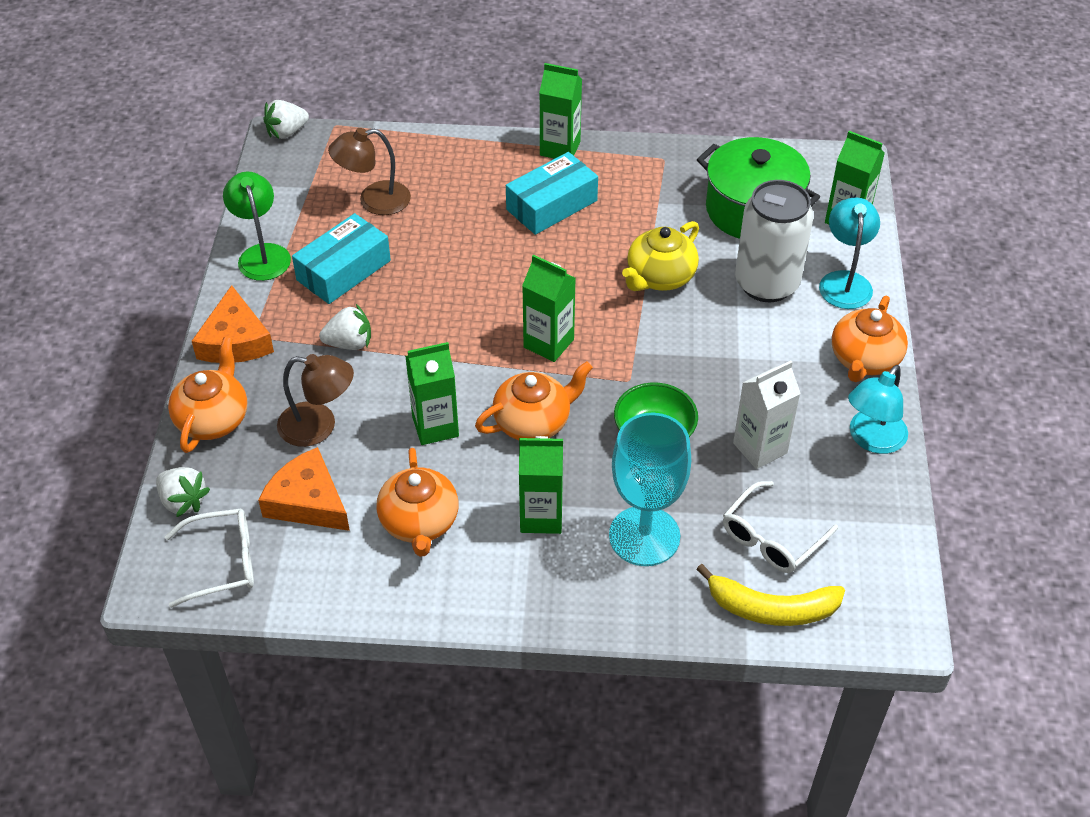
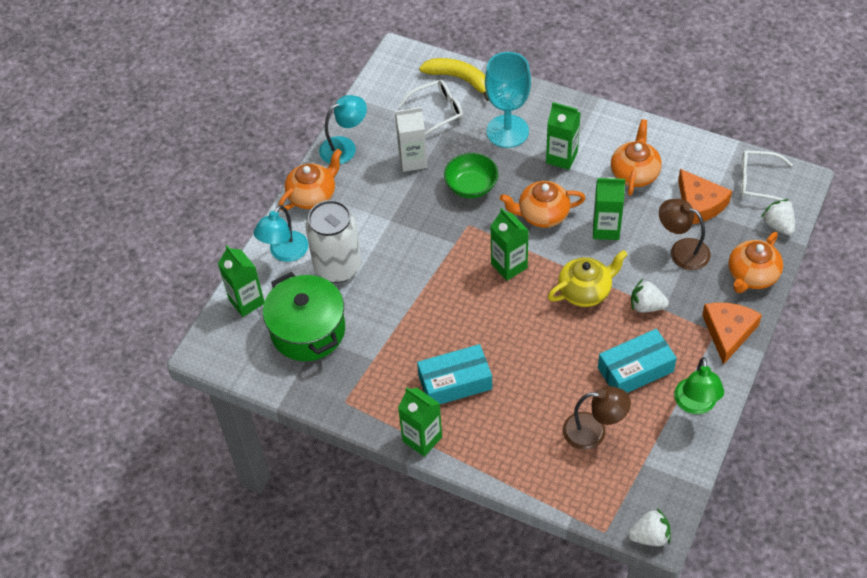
camera: 155 degrees left, 5 degrees up
(660, 277) = (408, 294): yellow teapot -> yellow teapot (585, 291)

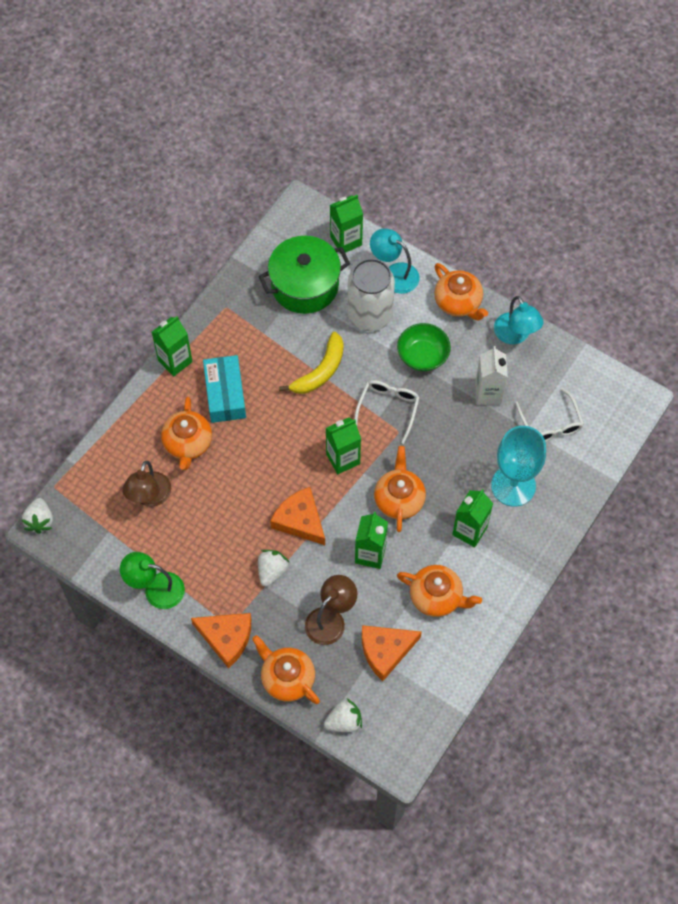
camera: 95 degrees right, 10 degrees up
(459, 79) = (593, 451): yellow banana -> yellow banana (320, 371)
(471, 186) = (446, 441): green bowl -> green bowl (422, 355)
(522, 407) = (188, 443): none -> orange teapot
(585, 291) = (300, 520): yellow teapot -> orange cheese
(635, 370) = (204, 545): turquoise box -> none
(758, 182) = (404, 717): white glasses -> white glasses (388, 409)

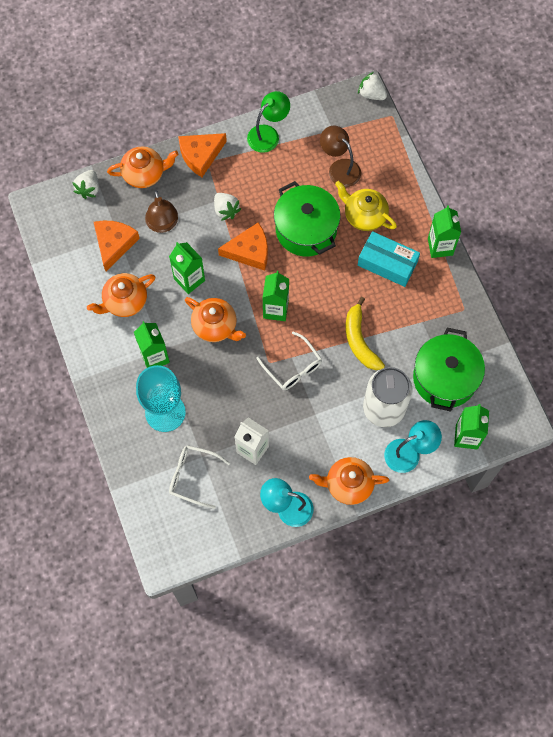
camera: 125 degrees right, 5 degrees up
(188, 443) = (364, 216): orange teapot -> yellow teapot
(240, 485) = (306, 229): none -> green pot
(422, 355) = (320, 423): green bowl -> none

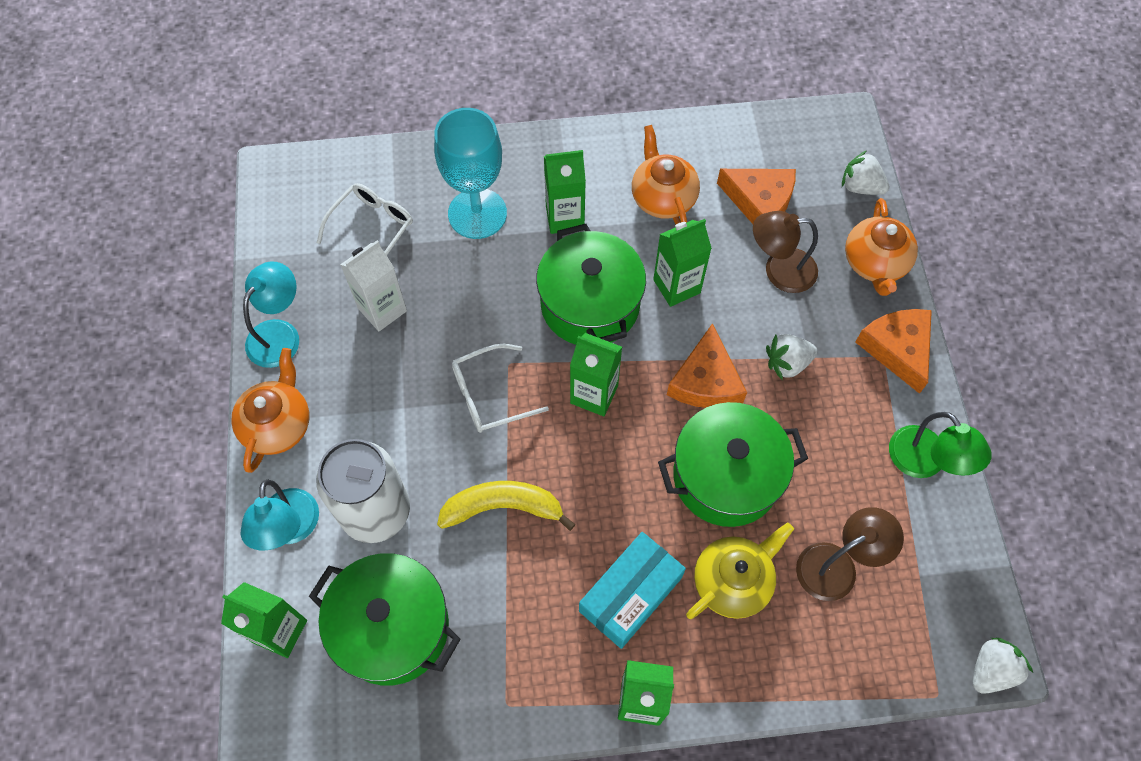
camera: 105 degrees right, 5 degrees down
(215, 326) = (590, 304): orange teapot -> green pot

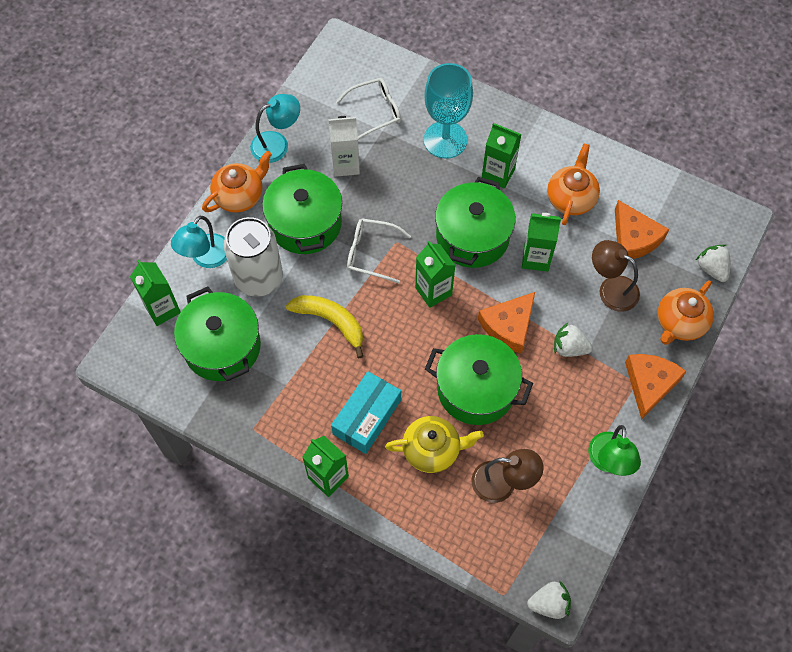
camera: 35 degrees right, 0 degrees up
(384, 408) = (305, 223): none -> green pot
(630, 594) = (367, 417): turquoise box -> turquoise box turned 45 degrees counterclockwise

